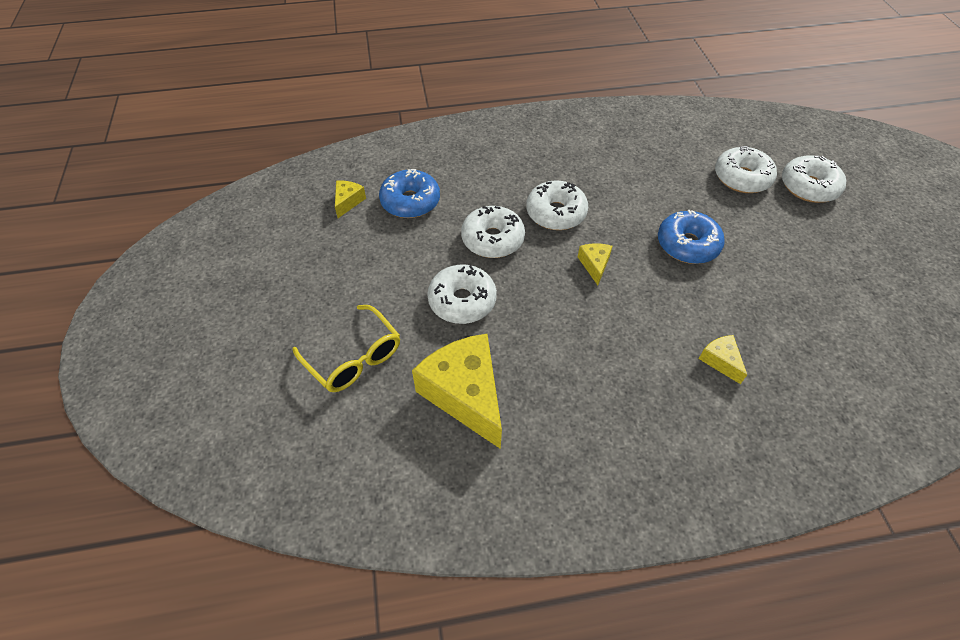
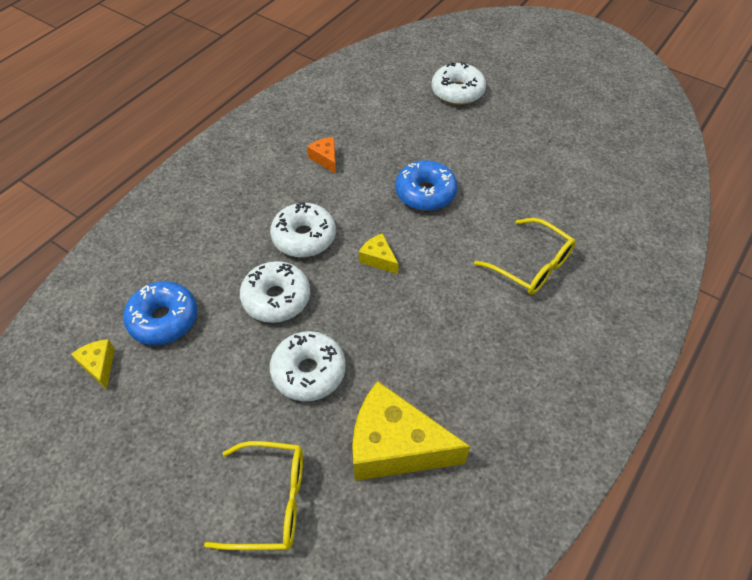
camera: 45 degrees left, 0 degrees up
(632, 170) = (325, 159): none -> orange cheese
(720, 361) = (532, 265): yellow cheese -> yellow glasses
(742, 178) = (409, 113): white donut -> none

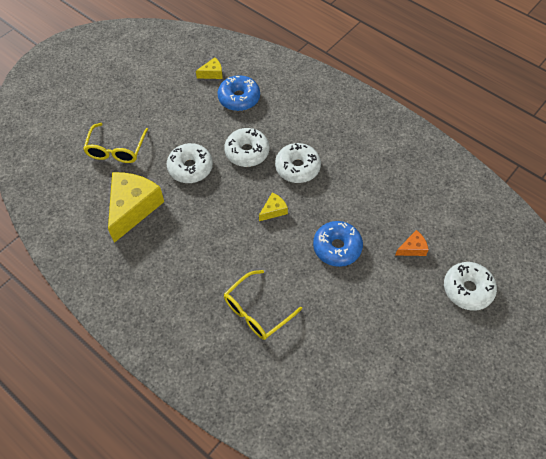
camera: 95 degrees right, 5 degrees up
(325, 159) = (376, 183): orange cheese -> orange cheese (412, 248)

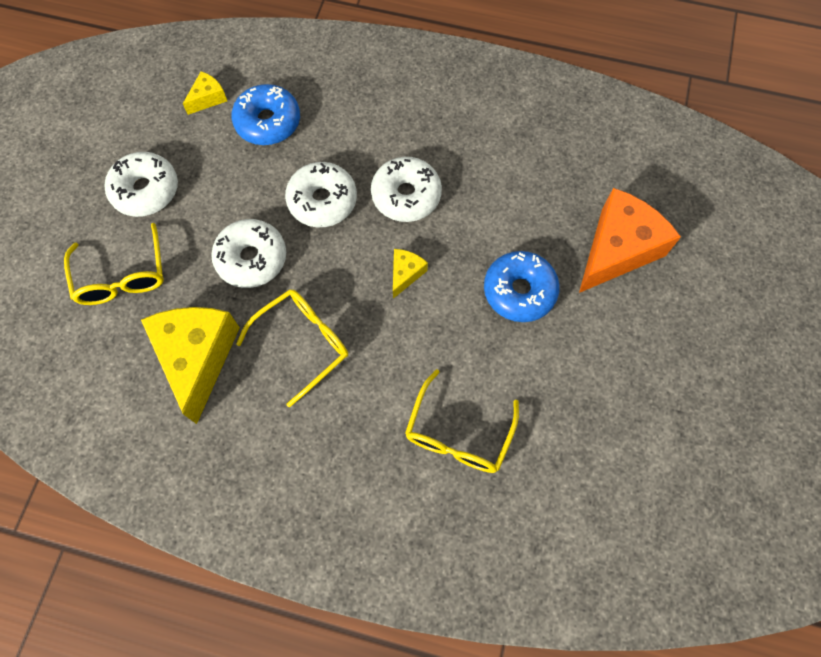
camera: 25 degrees left, 10 degrees up
(194, 224) = (303, 343): none -> yellow glasses
(412, 248) = (617, 249): orange cheese -> orange cheese, size x2.19
(467, 289) = (714, 277): white donut -> white donut (146, 190)

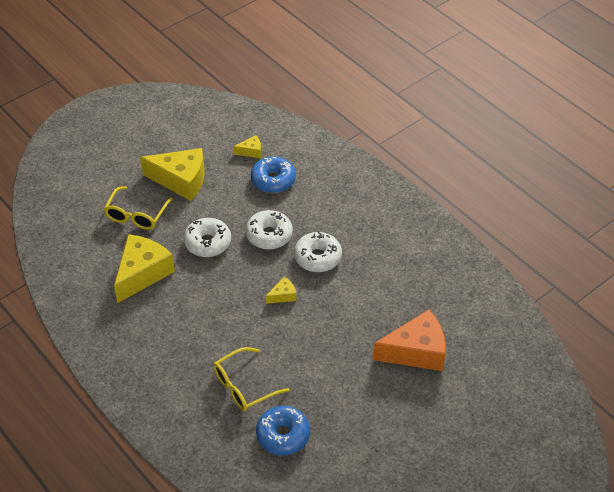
camera: 35 degrees right, 20 degrees down
(146, 190) = (181, 180): white donut -> yellow cheese
(303, 343) = (200, 297): yellow glasses -> none
(519, 291) = (339, 339): blue donut -> blue donut (283, 435)

